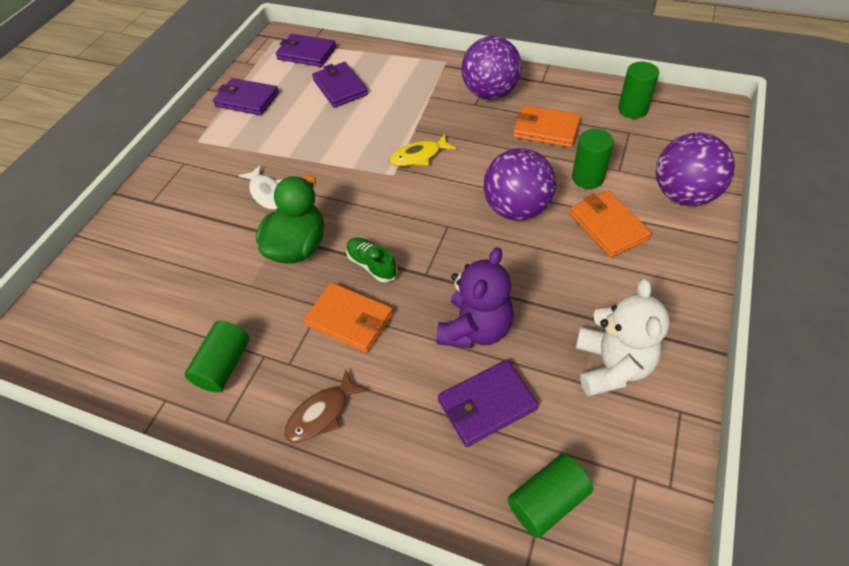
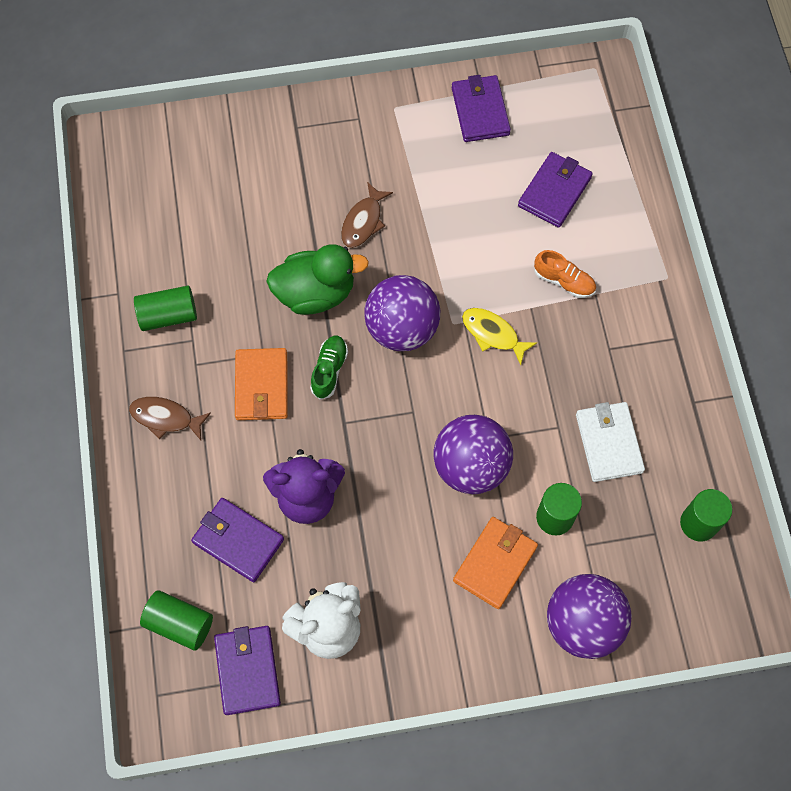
camera: 55 degrees right, 15 degrees up
(267, 193) = (363, 222): white fish -> brown fish
(306, 53) = (592, 119): purple wallet -> purple wallet (247, 670)
(408, 107) = (564, 281): none -> orange shoe
(490, 93) = (637, 355): purple ball -> purple ball (402, 328)
(546, 129) = (609, 443): orange wallet -> white wallet

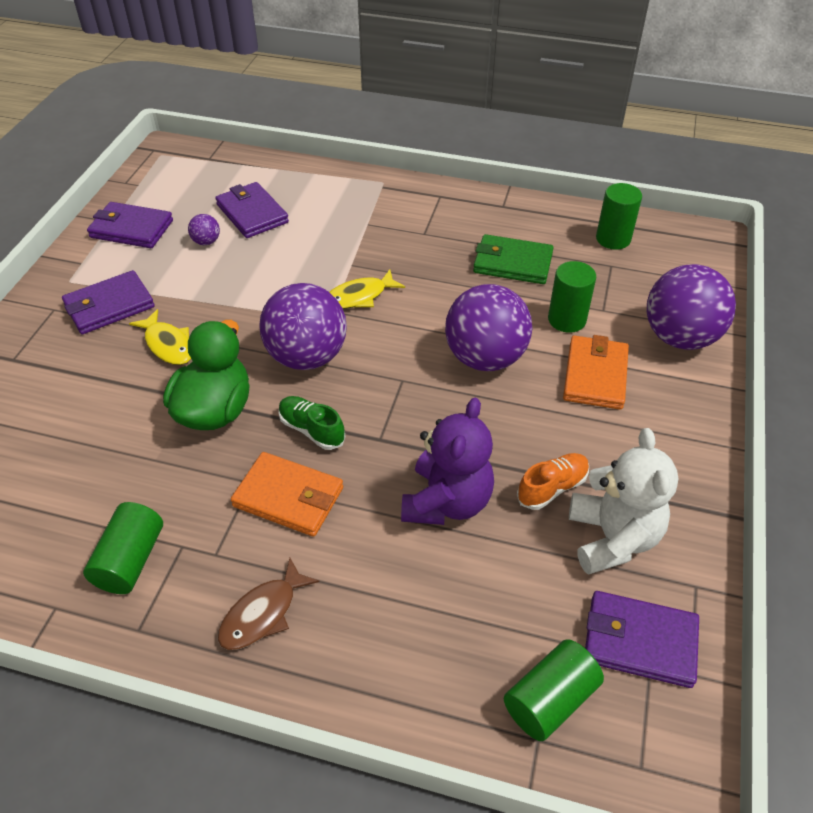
camera: 65 degrees left, 20 degrees down
(238, 540) = (468, 591): purple wallet -> purple wallet (109, 306)
(363, 222) = (168, 345): brown fish -> yellow fish
(495, 563) = (595, 375): orange wallet -> orange wallet turned 45 degrees clockwise
(496, 178) = (206, 242): none -> purple ball
(564, 281) = (341, 237): orange shoe -> orange shoe (552, 488)
(609, 443) = (512, 263): white wallet -> green wallet

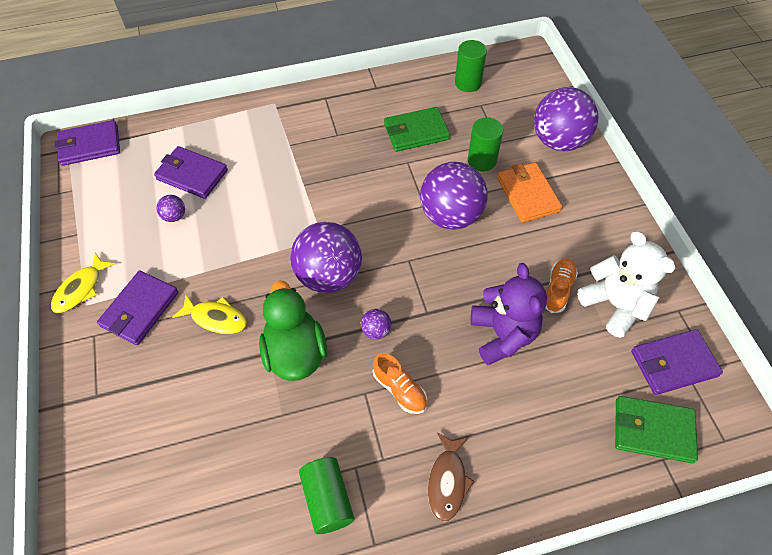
camera: 30 degrees left, 10 degrees up
(131, 229) = (101, 233): purple wallet -> purple wallet (90, 145)
(288, 497) = (400, 389): orange wallet -> orange shoe
(311, 430) = (376, 330): green shoe -> purple ball
(359, 297) = (330, 208): yellow fish -> yellow fish (81, 289)
(550, 700) = (652, 430): green cylinder -> green wallet

